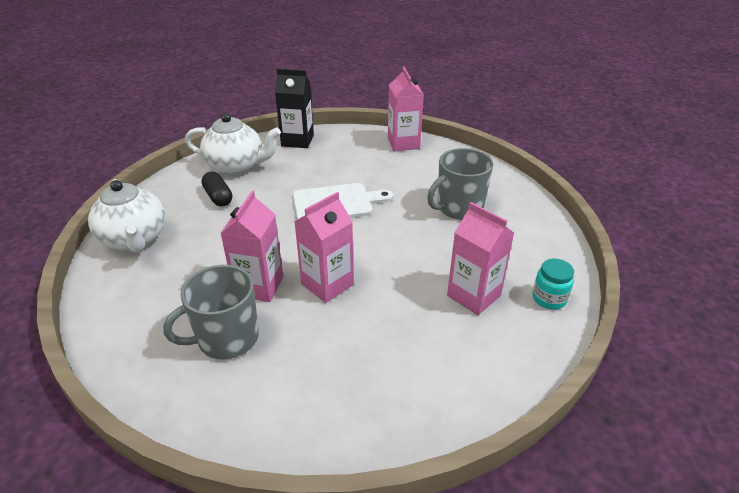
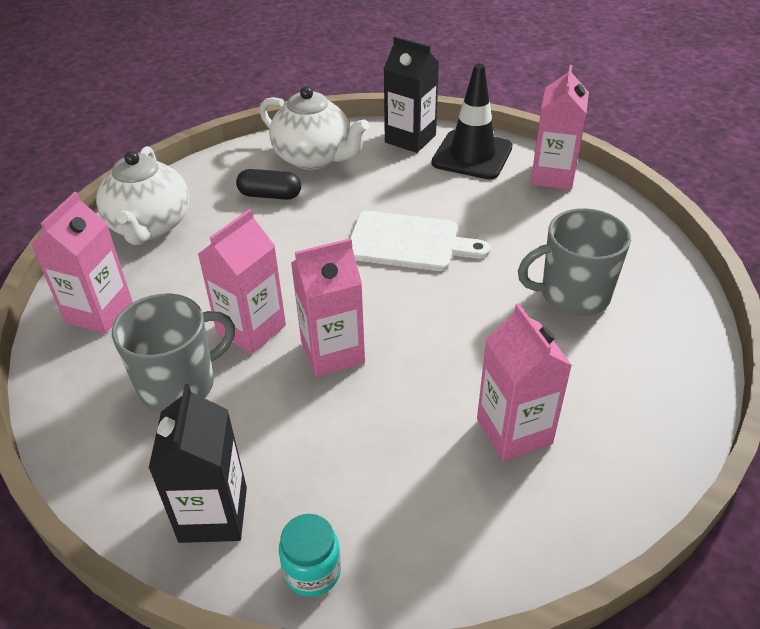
camera: 25 degrees right, 5 degrees up
(128, 309) = (99, 312): none -> pink carton
(218, 197) = (270, 195): black capsule -> black capsule turned 75 degrees counterclockwise
(226, 338) = (179, 384): grey mug -> grey mug turned 150 degrees clockwise
(307, 415) = (213, 514): none -> black carton
(345, 142) = (472, 155): none -> black traffic cone
(549, 298) = (622, 473): turquoise jar -> turquoise jar (312, 571)

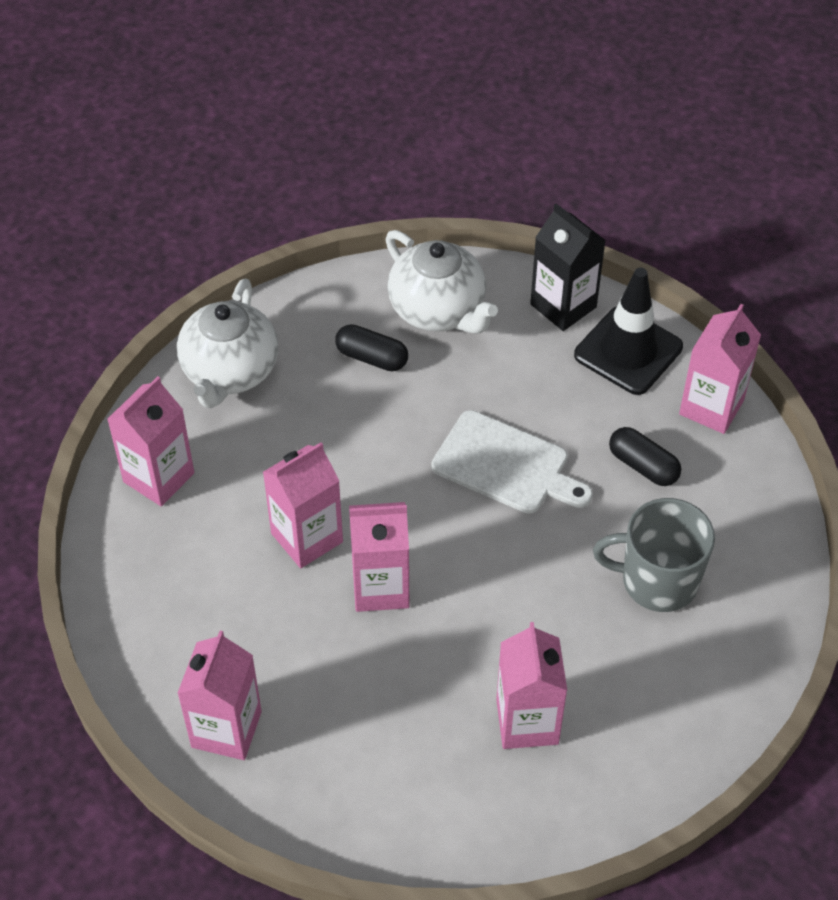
camera: 15 degrees right, 10 degrees up
(179, 384) = (222, 585): grey mug -> none
(213, 514) = (226, 729): black carton -> pink carton
(312, 571) = (299, 804): turquoise jar -> none
(519, 221) = (643, 466): none -> black capsule

